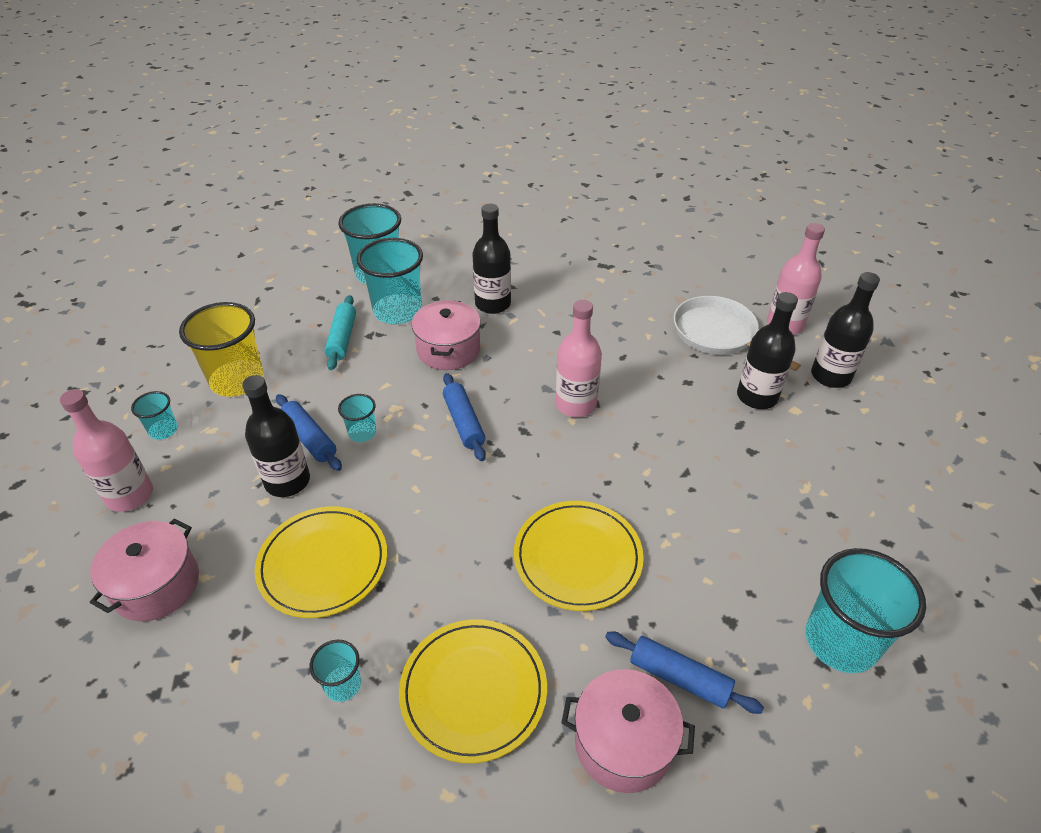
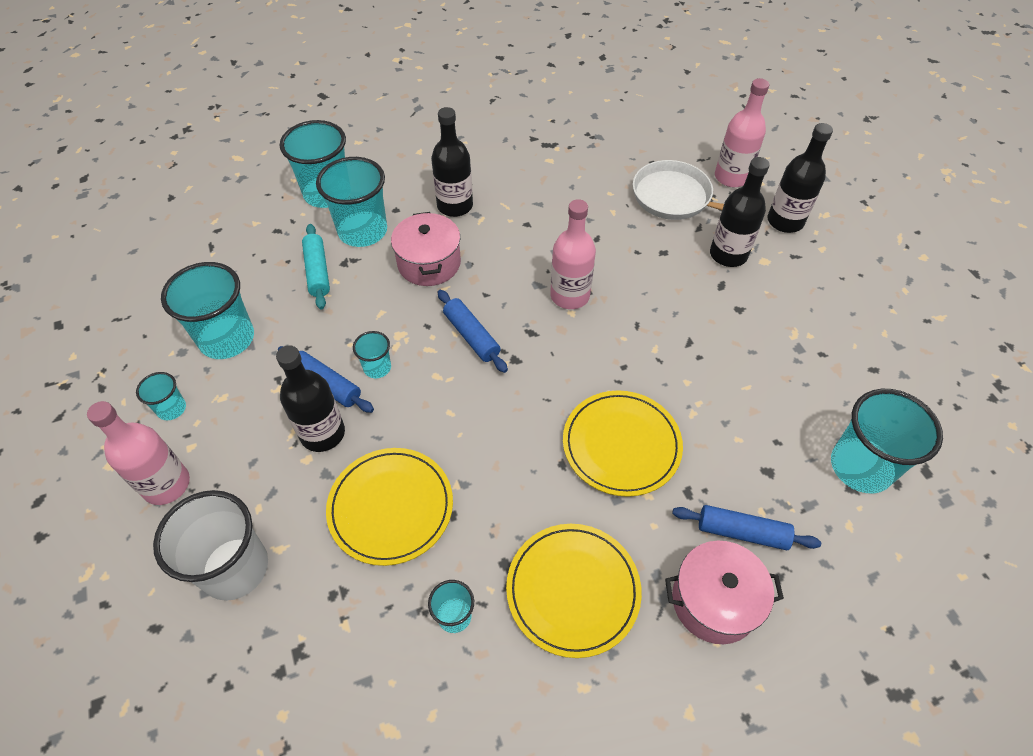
camera: 15 degrees left, 10 degrees up
(156, 585) = (235, 568): pink pot -> white cup
(237, 380) = (227, 339): yellow cup -> turquoise cup

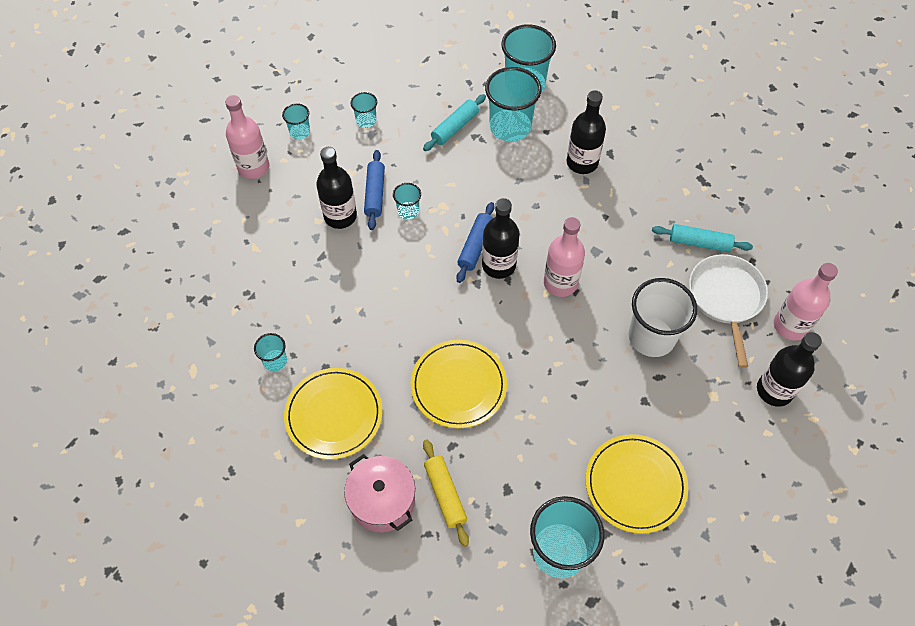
camera: 55 degrees right, 5 degrees up
(227, 339) = (366, 121): turquoise cup -> turquoise cup, size x0.49
(235, 568) = (230, 236): white cup -> white cup (651, 337)
(391, 507) = (318, 284): yellow plate -> yellow plate (635, 484)
(429, 263) = (516, 182): pink pot -> none
(608, 182) = (699, 243): none -> turquoise rolling pin
(728, 255) = (696, 366): black bottle -> black bottle (498, 265)
(742, 532) = (445, 494): blue rolling pin -> yellow rolling pin

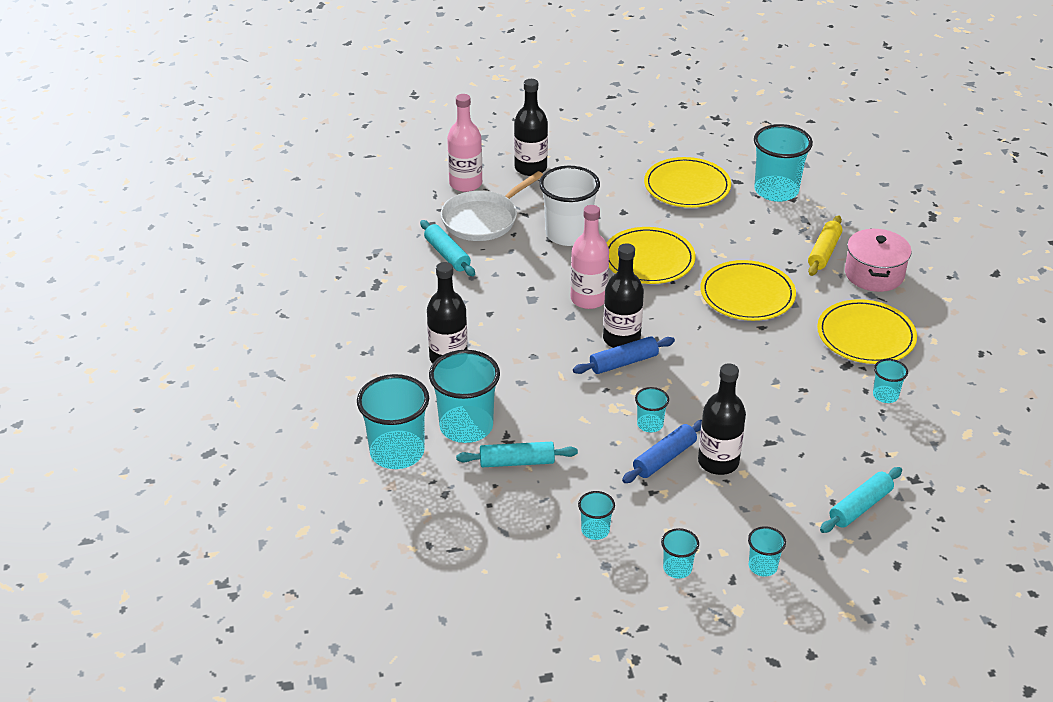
camera: 135 degrees left, 20 degrees down
(226, 250) = (860, 506): none -> turquoise rolling pin
(253, 167) = (762, 566): pink bottle -> turquoise cup
(566, 361) = (648, 259): none -> yellow plate

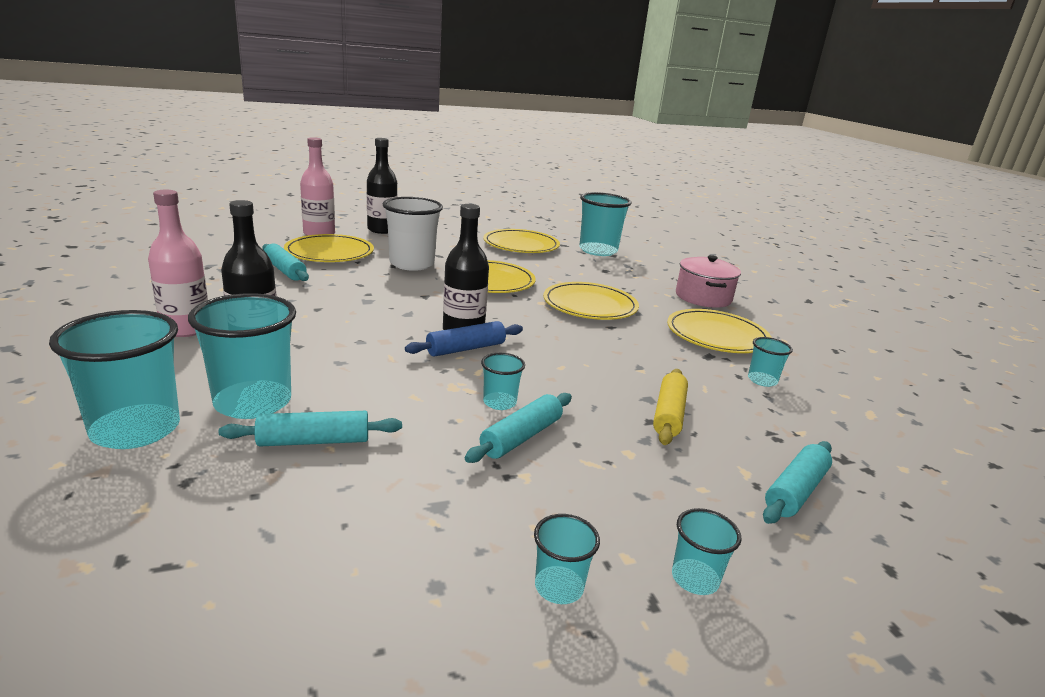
camera: 10 degrees left, 15 degrees down
(483, 219) = (329, 252): white pan -> yellow plate
(588, 299) = (428, 303): pink bottle -> pink bottle (186, 328)
(595, 530) = (421, 529): turquoise cup -> none
(664, 458) = (521, 437): blue rolling pin -> turquoise rolling pin
(718, 462) = (593, 441): black bottle -> none
(824, 252) = (652, 283): yellow rolling pin -> yellow rolling pin (668, 414)

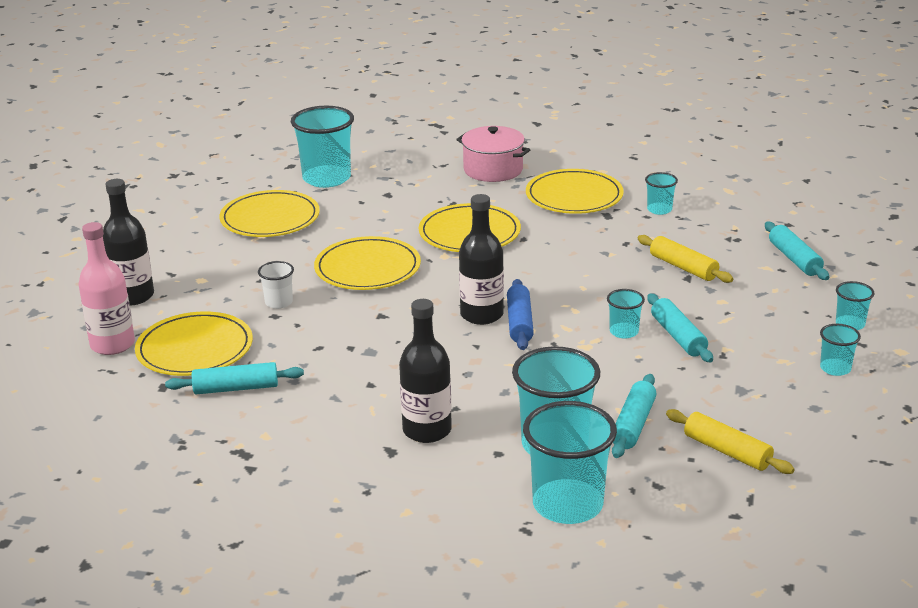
camera: 55 degrees left, 5 degrees up
(186, 328) = (369, 468): pink bottle -> none
(282, 521) = (727, 451): none -> yellow rolling pin
(412, 264) = (279, 302): white cup -> white cup, size x0.49

